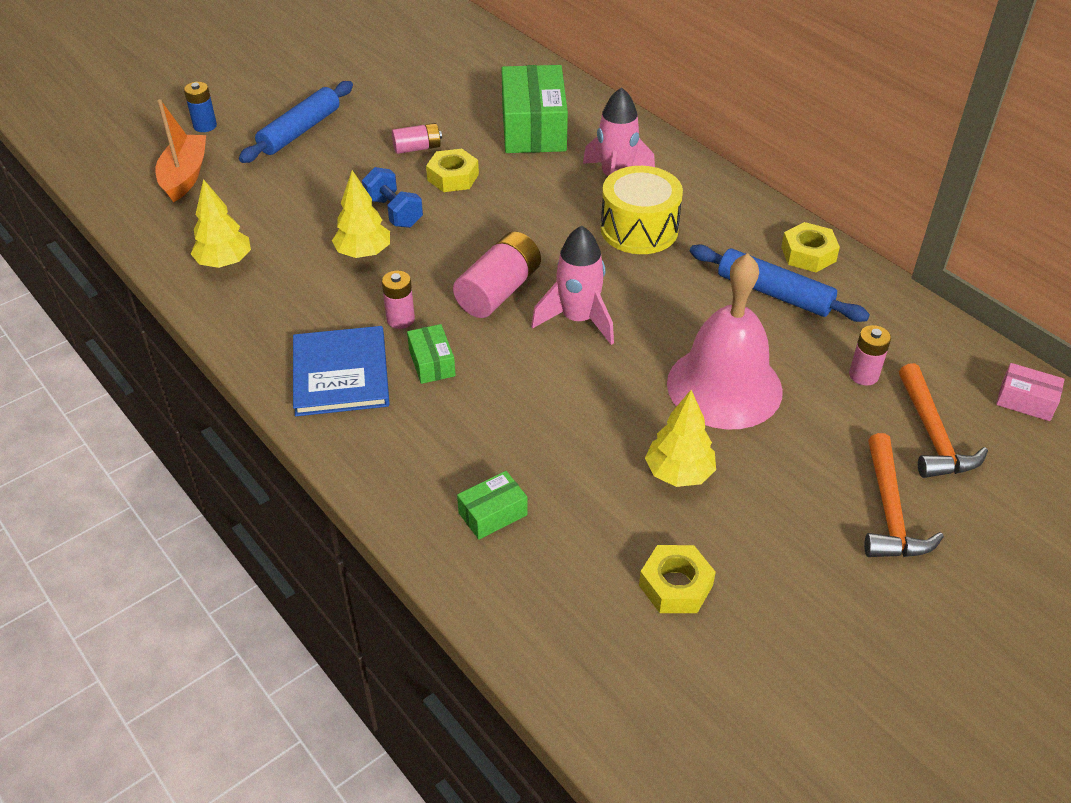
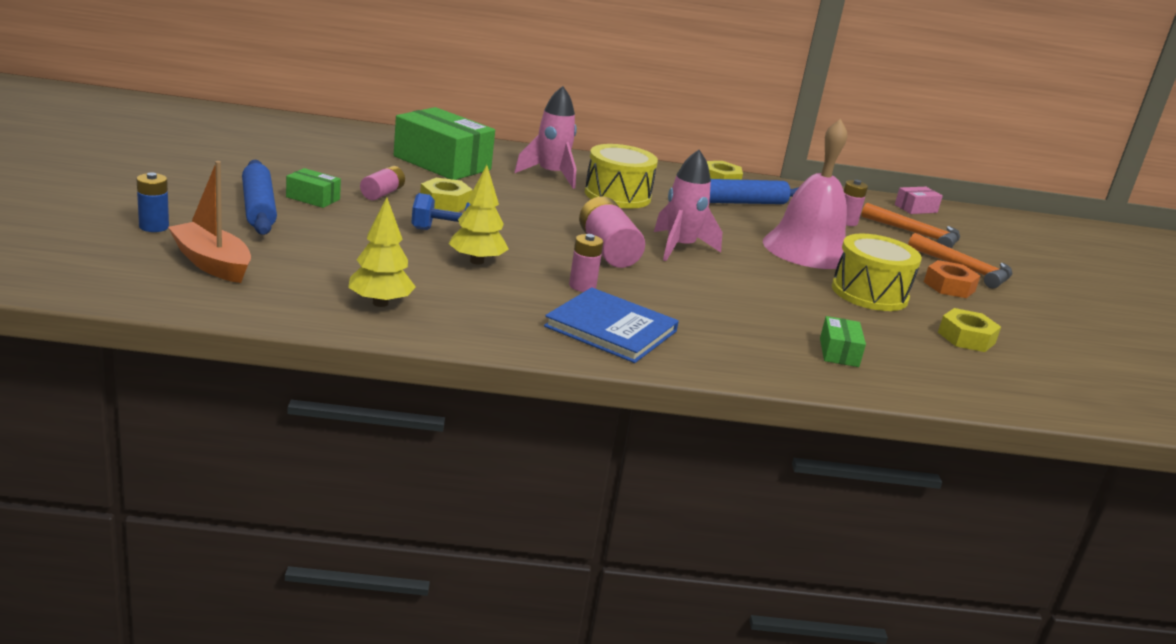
camera: 55 degrees left, 20 degrees down
(432, 363) = (650, 300): green box -> green box (313, 198)
(679, 473) = (869, 293): yellow tree -> yellow drum
(808, 520) = (949, 286): none -> orange nut

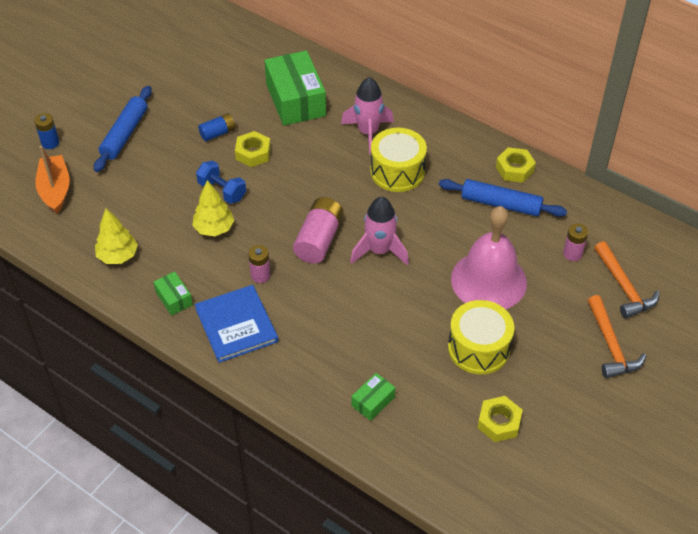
camera: 40 degrees right, 25 degrees up
(313, 198) = (167, 129): green box -> green box (174, 298)
(382, 193) = (218, 133): pink battery -> blue battery
(916, 208) = (673, 251): pink box -> none
(949, 286) = (565, 362): orange nut -> none

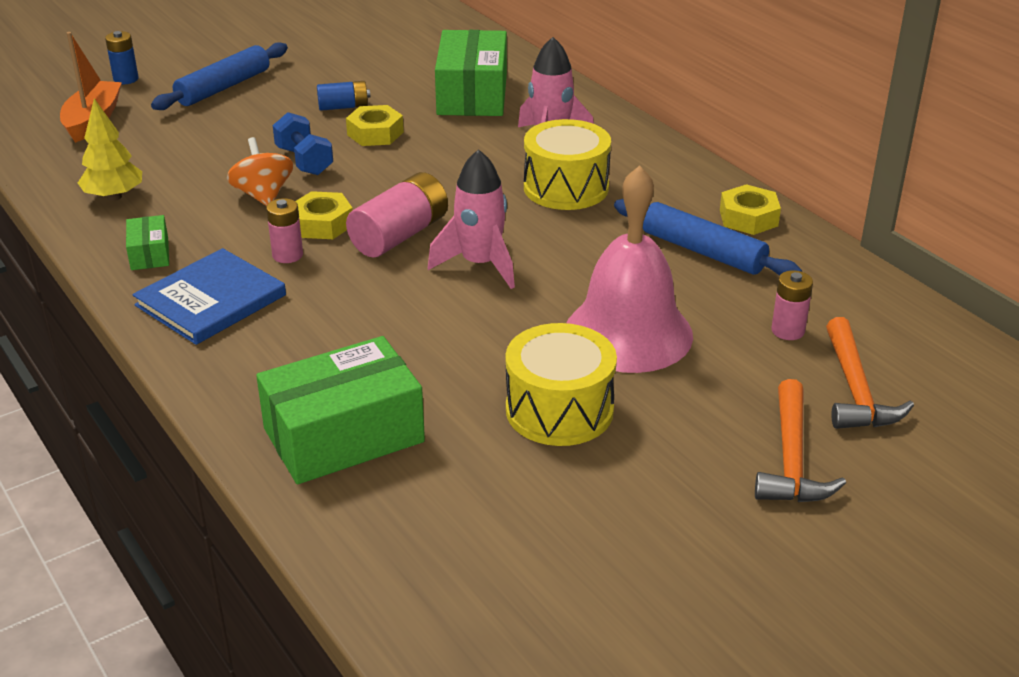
camera: 20 degrees right, 15 degrees down
(214, 228) = (263, 195): yellow tree -> orange spinning top
(236, 325) = (211, 300): blue book -> blue book turned 45 degrees clockwise
(373, 401) = (344, 435): green box -> green box, size x2.13
(499, 422) = (532, 514): yellow nut -> yellow nut (322, 224)

